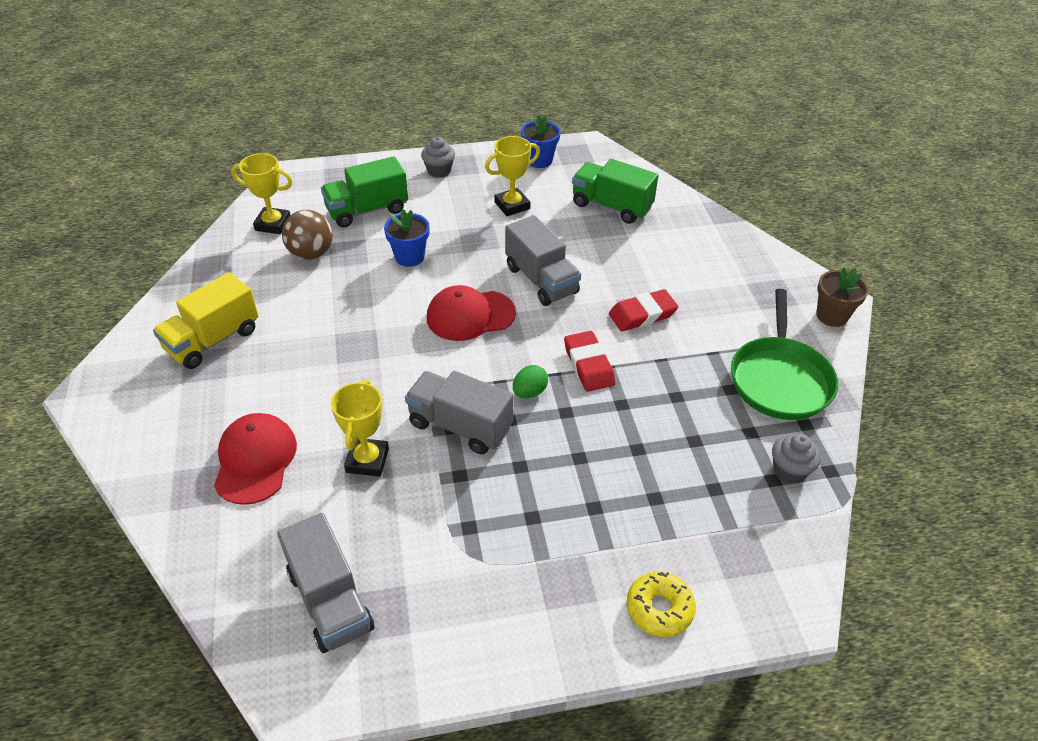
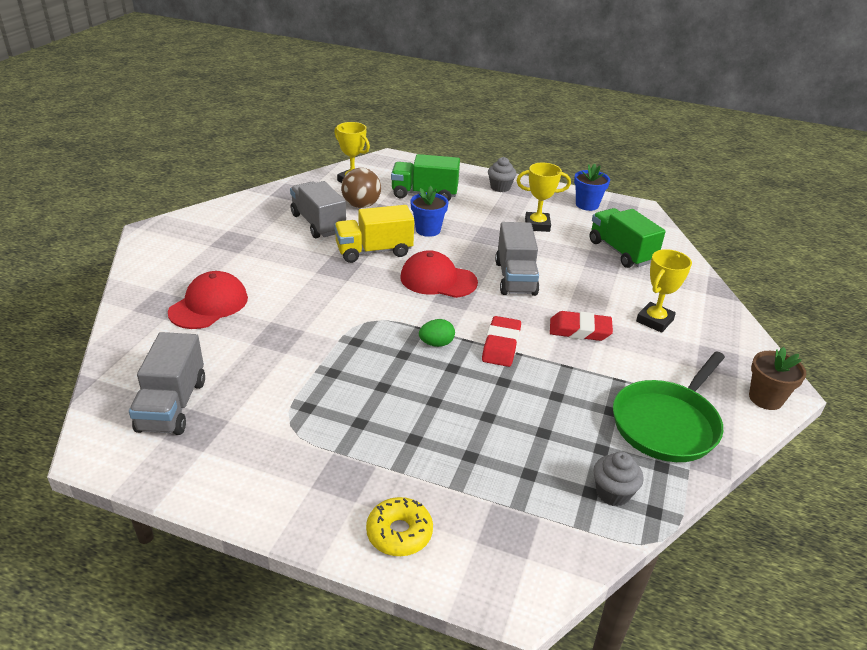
camera: 30 degrees right, 10 degrees down
(213, 340) = (251, 230): yellow truck -> yellow truck (374, 251)
(367, 460) = (279, 336): yellow trophy -> yellow trophy (654, 320)
(460, 426) = (363, 343): grey truck -> grey truck (318, 224)

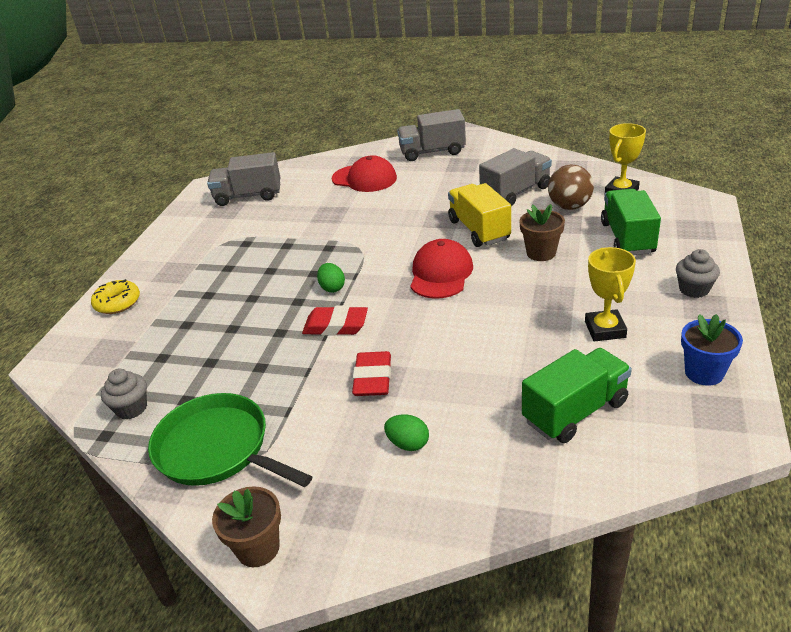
camera: 90 degrees right, 0 degrees up
(428, 230) = (541, 253): blue flower pot -> brown flower pot
(515, 278) = (465, 323): grey truck -> grey truck (432, 152)
(654, 320) = (408, 444): yellow trophy -> green egg

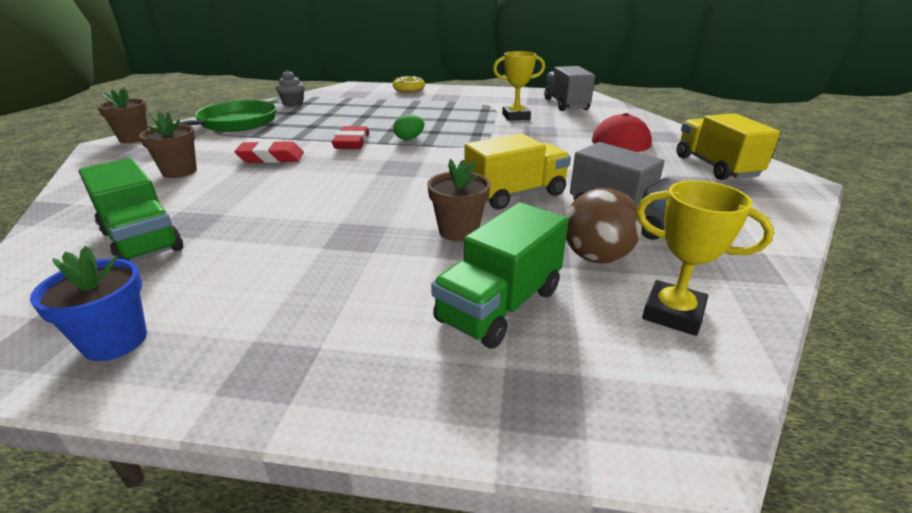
camera: 80 degrees right, 5 degrees down
(408, 444) = (179, 171): green egg -> brown flower pot
(432, 152) = (715, 167): grey truck -> yellow truck
(441, 273) = (422, 177): red cap -> none
(605, 329) = (267, 267): yellow trophy -> yellow trophy (516, 116)
(627, 238) = (500, 305): green truck -> green truck turned 135 degrees clockwise
(694, 289) = (324, 363): grey cupcake -> none

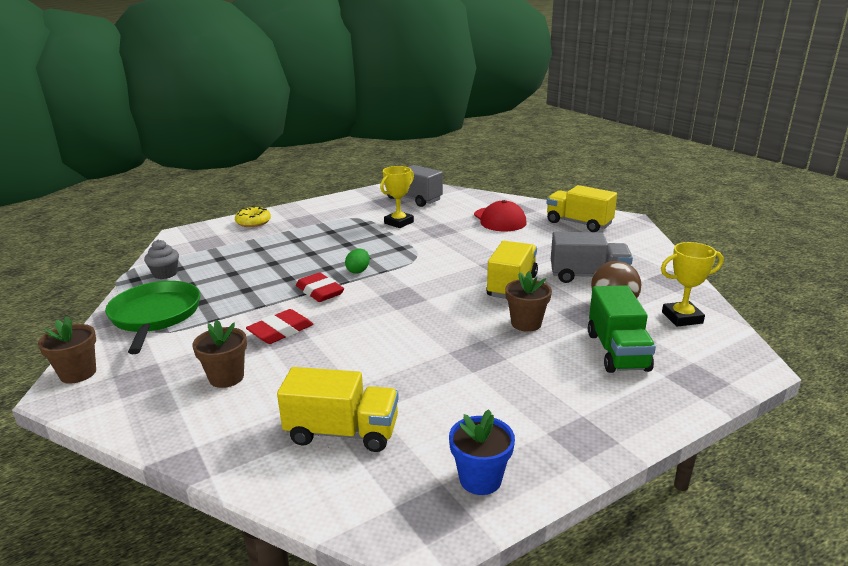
camera: 40 degrees left, 5 degrees down
(141, 240) = (342, 432): green truck -> yellow truck

